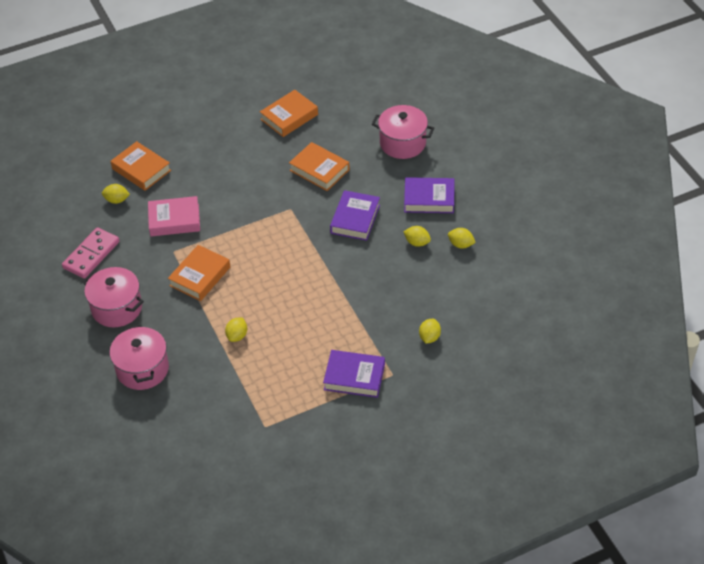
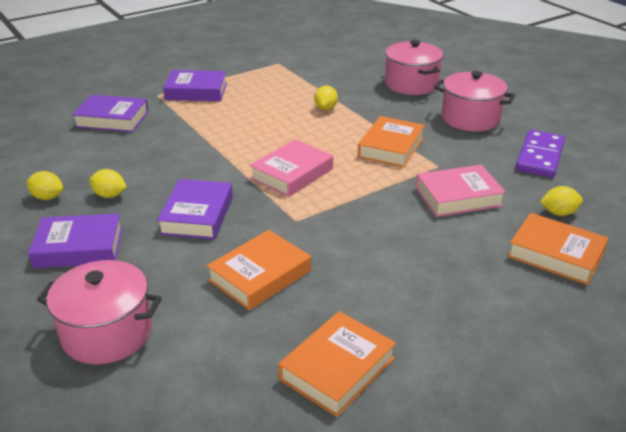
camera: 170 degrees right, 15 degrees down
(91, 255) = (540, 157): pink domino -> purple domino
(284, 253) = (292, 174): none -> pink book
(319, 170) = (260, 276): orange book -> orange book turned 75 degrees counterclockwise
(429, 337) = (112, 119): yellow lemon -> purple book

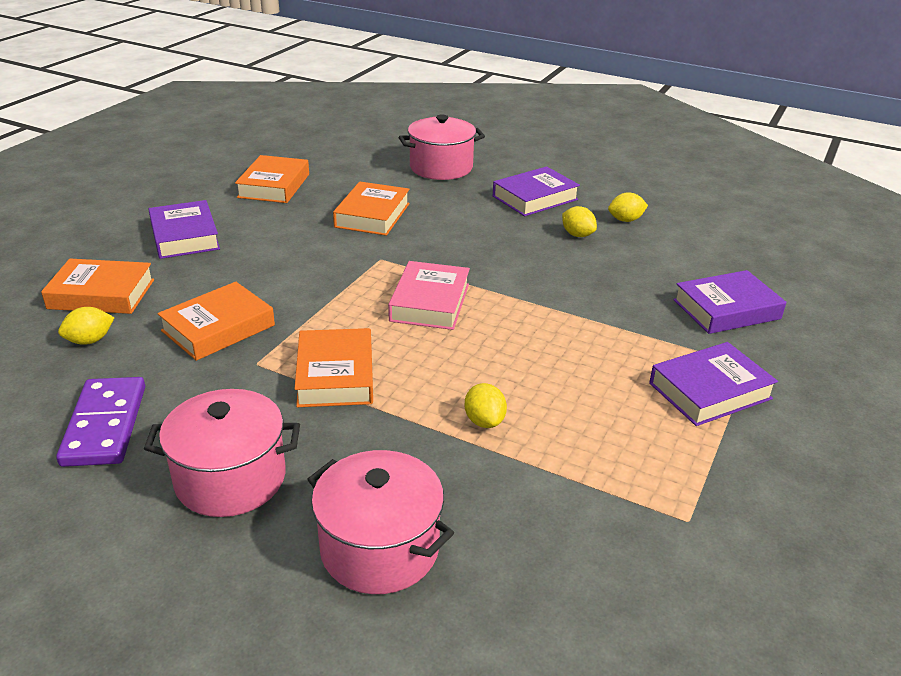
camera: 150 degrees right, 0 degrees up
(109, 195) = (577, 235): yellow lemon -> yellow lemon turned 60 degrees clockwise
(197, 215) = (476, 240): purple book -> purple book (184, 236)
(458, 196) = (218, 328): pink book -> orange book

